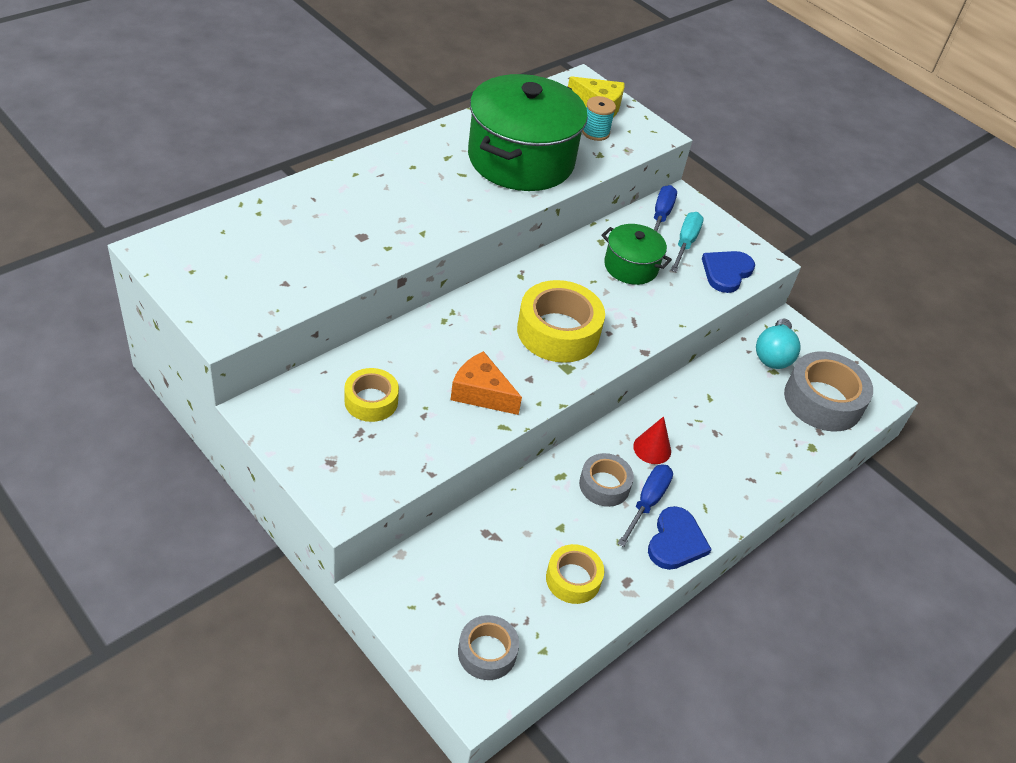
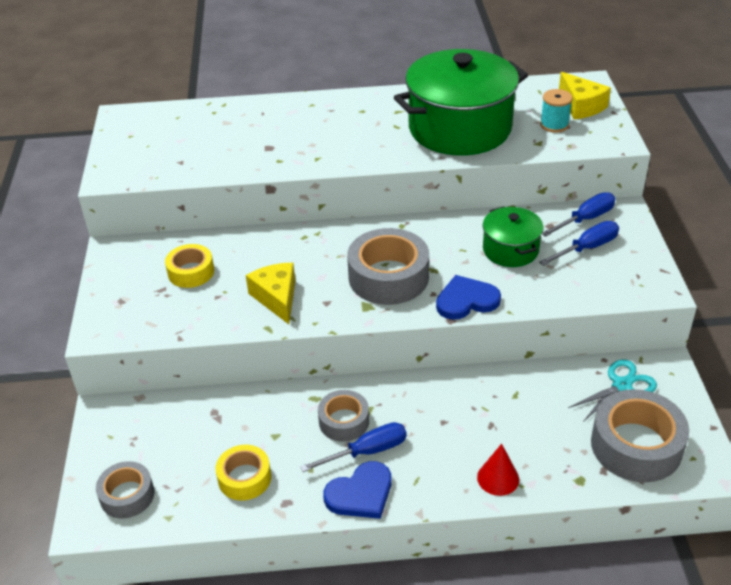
camera: 45 degrees right, 5 degrees down
(481, 393) = (277, 298): orange cheese -> yellow cheese
(558, 332) = (388, 277): yellow tape -> grey tape
(652, 448) = (416, 412): red cone -> red cone (498, 478)
(685, 243) = (587, 248): turquoise screwdriver -> blue screwdriver
(726, 272) = (604, 285): blue heart -> blue heart (466, 300)
(773, 355) = (622, 385): turquoise light bulb -> turquoise scissors

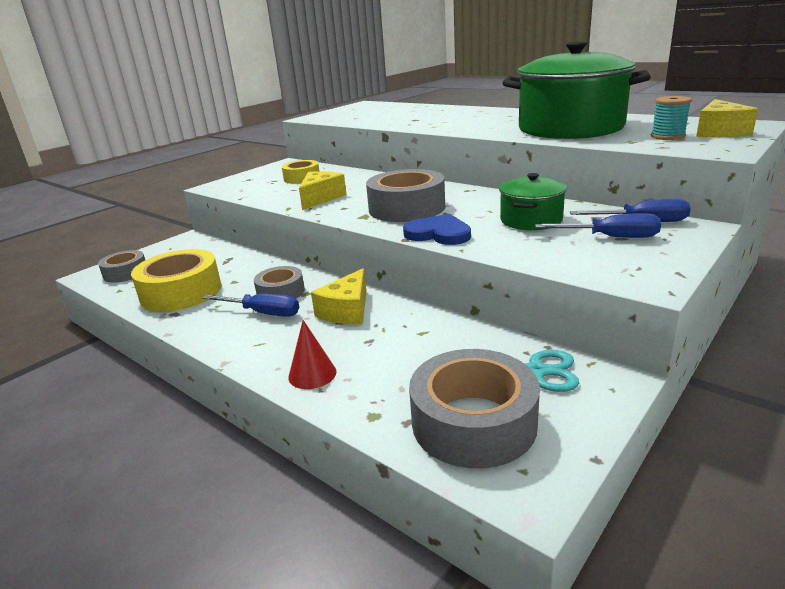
camera: 45 degrees right, 15 degrees down
(244, 478) = (181, 292): yellow tape -> yellow tape, size x1.71
(360, 494) = (215, 331): blue heart -> none
(432, 407) = (347, 311): none -> yellow cheese

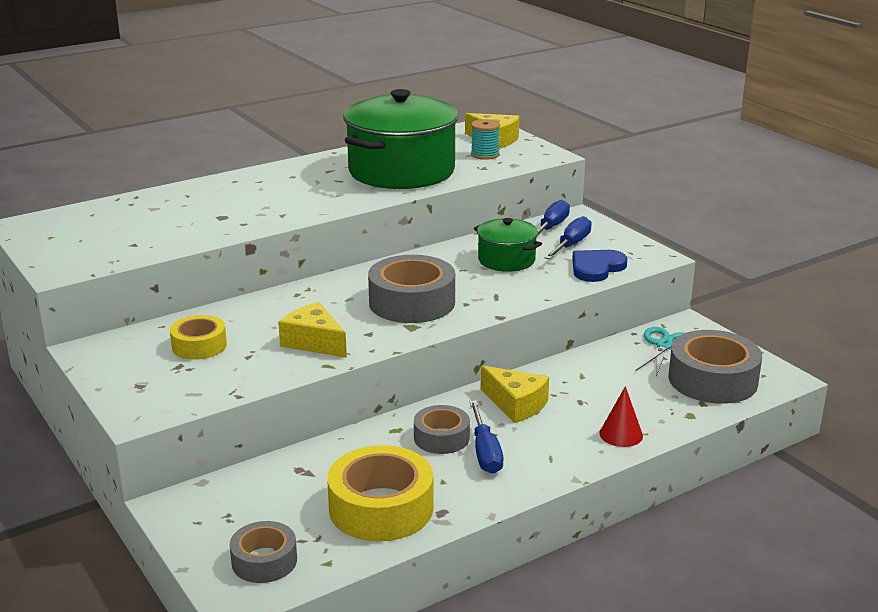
camera: 75 degrees left, 0 degrees up
(263, 313) = (485, 452): blue screwdriver -> blue screwdriver turned 135 degrees clockwise
(438, 234) = (501, 301): blue heart -> blue heart (596, 268)

